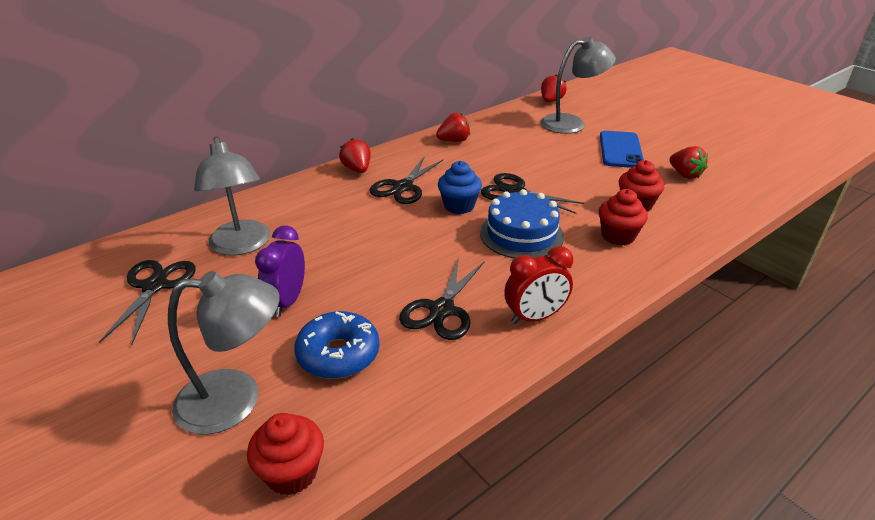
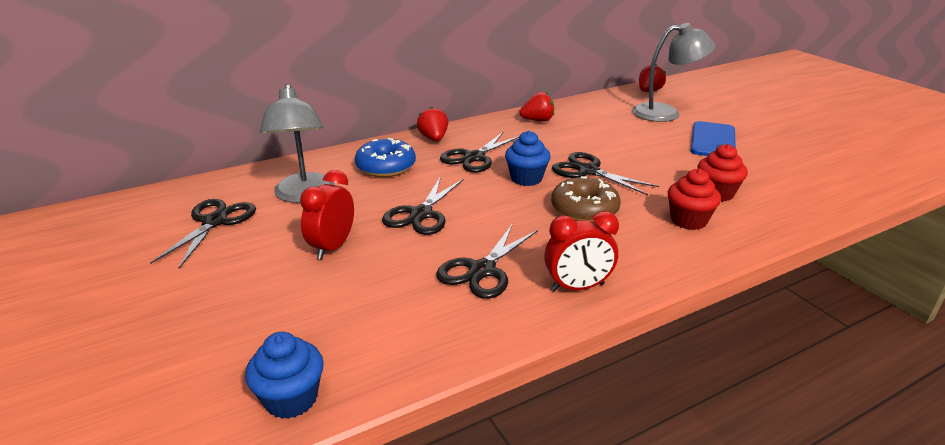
camera: 10 degrees right, 5 degrees down
(236, 399) = (258, 327): grey lamp -> none
(287, 301) = (332, 247): purple clock -> red clock
(292, 473) = (291, 399): red cupcake -> blue cupcake
(338, 354) = (368, 299): blue donut -> blue donut (386, 167)
(367, 255) = (421, 214): none -> black scissors
(521, 234) = (584, 209): blue cake -> brown donut
(685, 175) = (779, 169): red strawberry -> none

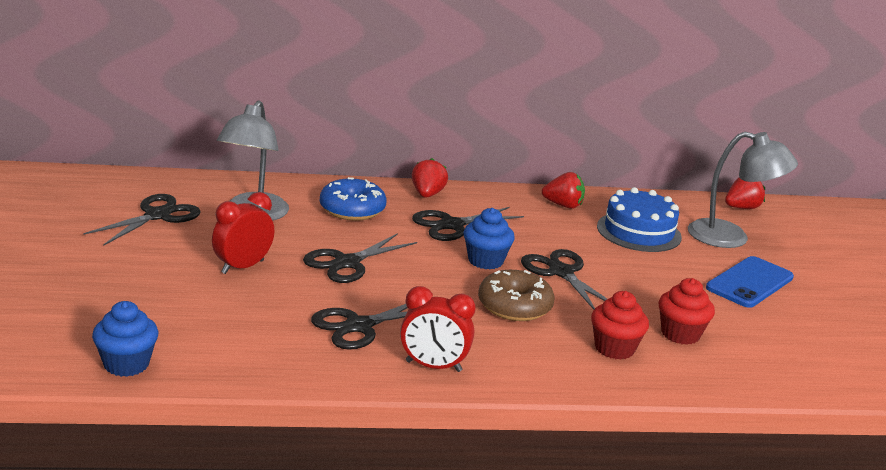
camera: 20 degrees right, 5 degrees down
(606, 125) = (639, 232): none -> blue cake

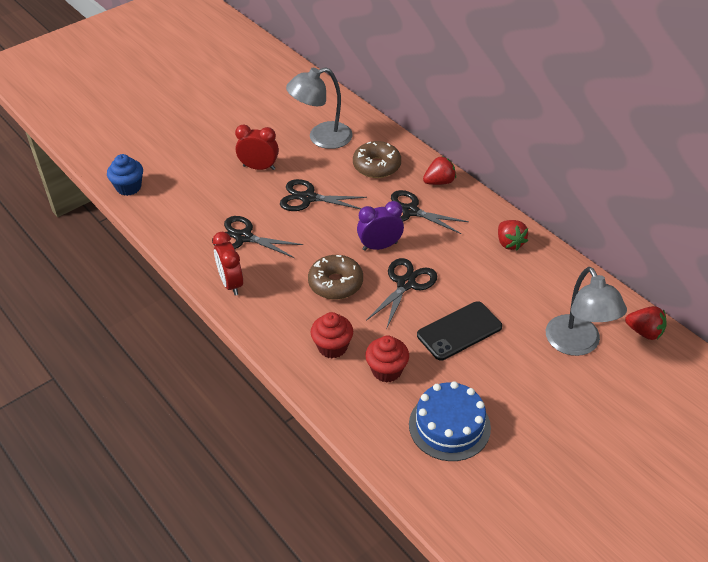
camera: 60 degrees right, 20 degrees up
(157, 215) = (278, 112): black scissors -> none
(352, 209) = (376, 166): blue donut -> brown donut
(485, 261) = (380, 246): blue cupcake -> purple clock
(639, 232) = (518, 294): blue cake -> blue cake (449, 426)
(660, 277) = (459, 331): none -> black phone
(750, 283) = (510, 380): blue phone -> none

